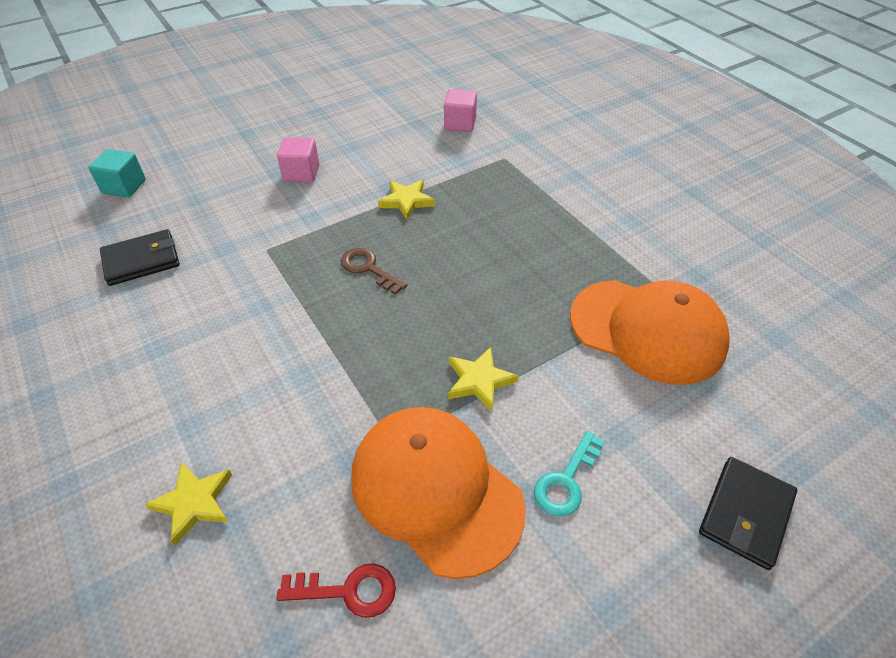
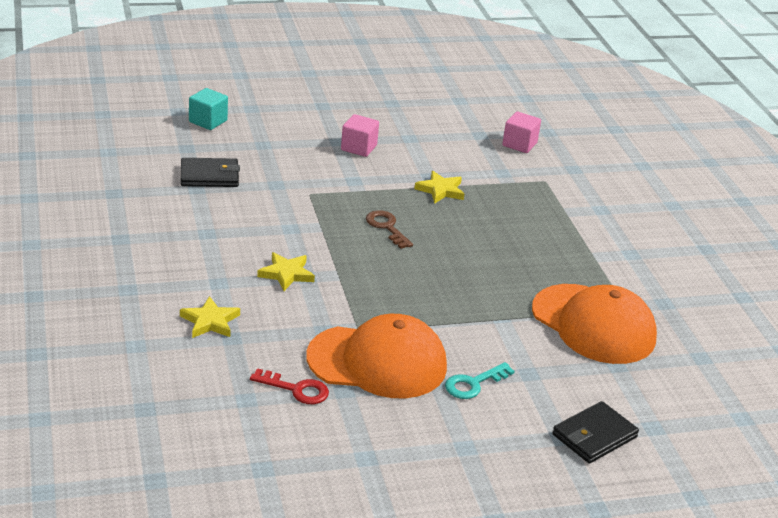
camera: 15 degrees right, 15 degrees down
(436, 490) = (377, 362): orange cap -> orange cap turned 120 degrees clockwise
(479, 381) = (440, 316): yellow star -> yellow star (286, 274)

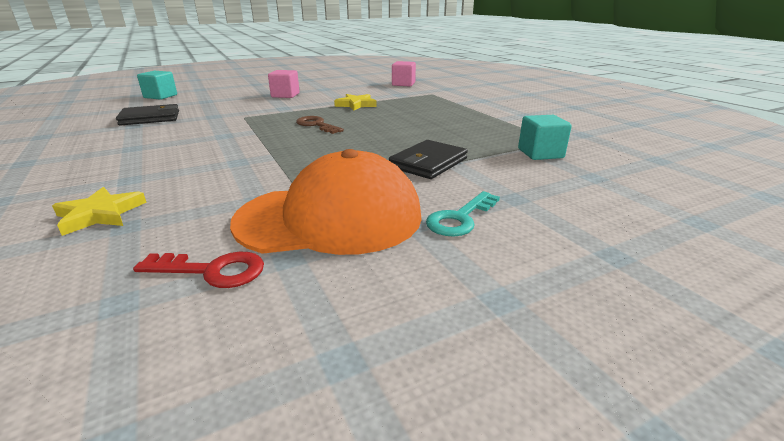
camera: 10 degrees left, 5 degrees down
(286, 274) = (215, 163): yellow star -> none
(593, 324) = (540, 153): orange cap -> turquoise cube
(594, 436) = (651, 245): black wallet -> black wallet (428, 163)

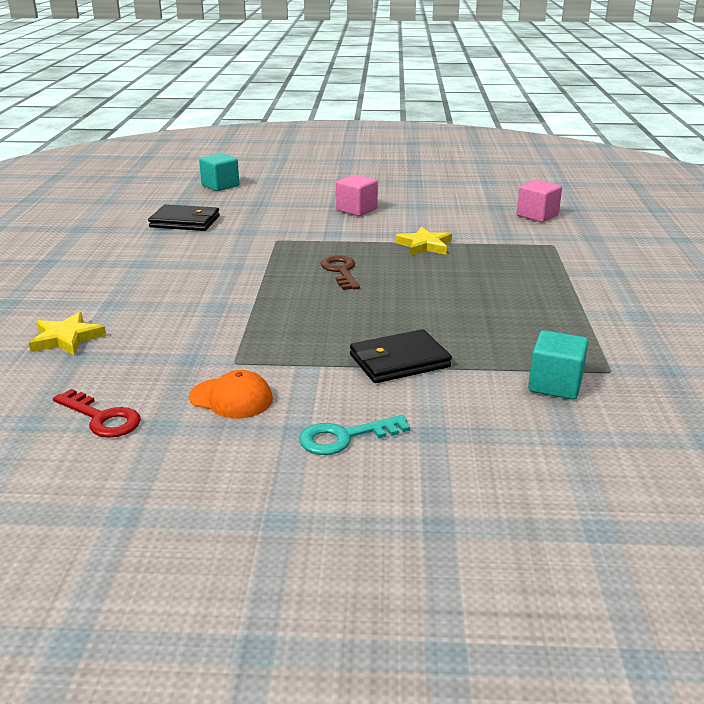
camera: 30 degrees right, 0 degrees up
(330, 218) = (231, 398): orange cap -> orange cap, size x0.45

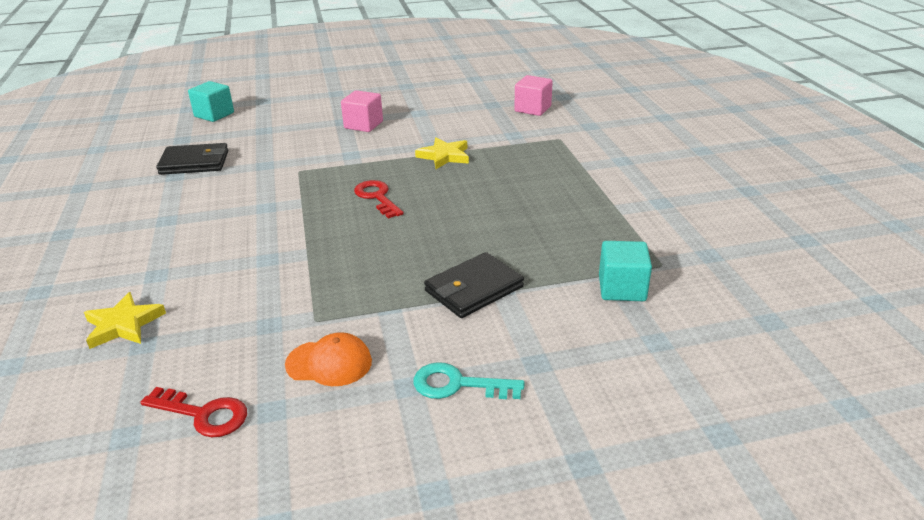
camera: 15 degrees left, 5 degrees up
(341, 271) = (377, 197): brown key -> red key
(345, 437) = (458, 385): turquoise key -> turquoise key turned 45 degrees clockwise

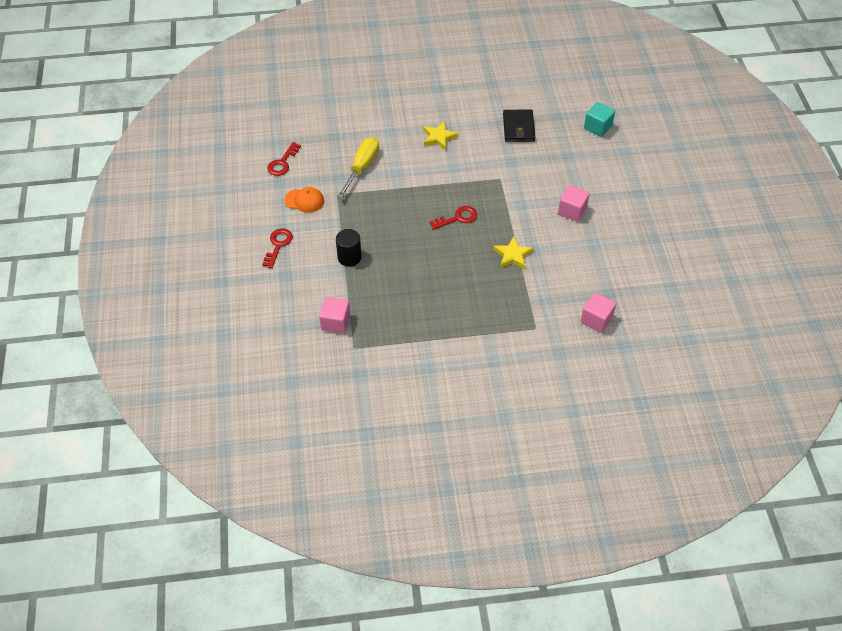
camera: 95 degrees right, 20 degrees up
(123, 325) = (350, 127): yellow star -> yellow star (439, 137)
(244, 297) = (362, 167): none -> yellow screwdriver
(329, 363) = (304, 200): orange cap -> orange cap turned 90 degrees counterclockwise
(458, 385) = (278, 245): turquoise key -> red key
(474, 289) = (349, 257): black wallet -> black cylinder
(622, 288) = (335, 322): turquoise cube -> pink cube

